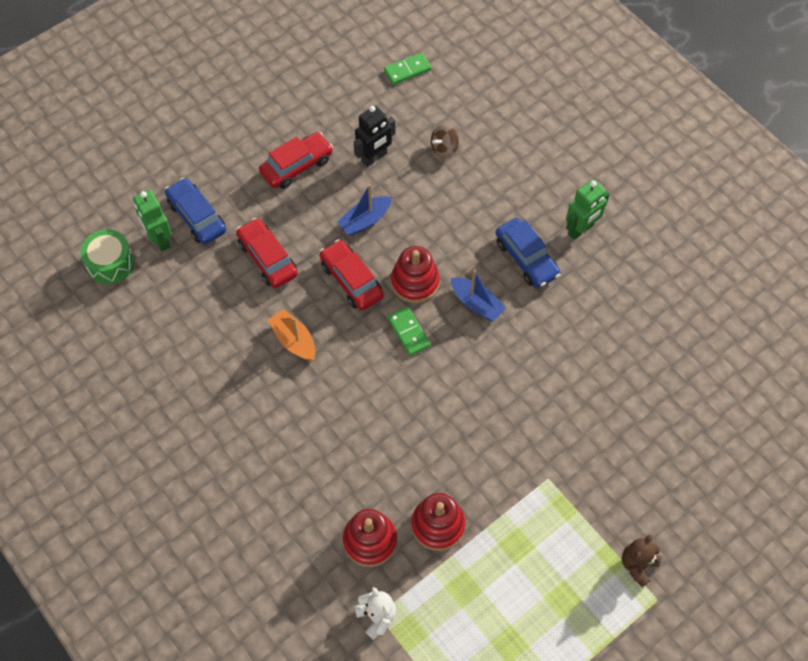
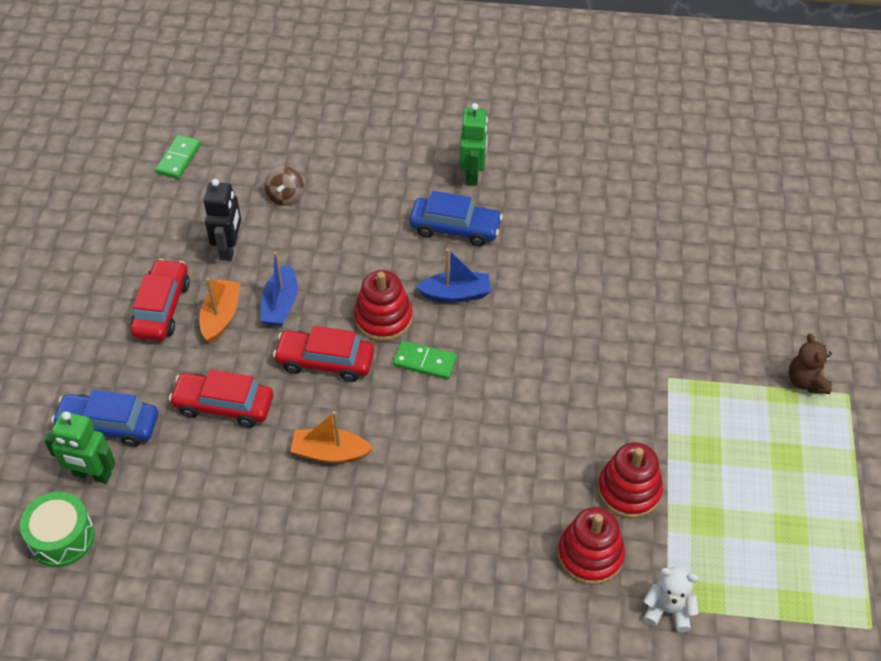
camera: 45 degrees left, 10 degrees down
(323, 199) = (221, 316): none -> orange boat

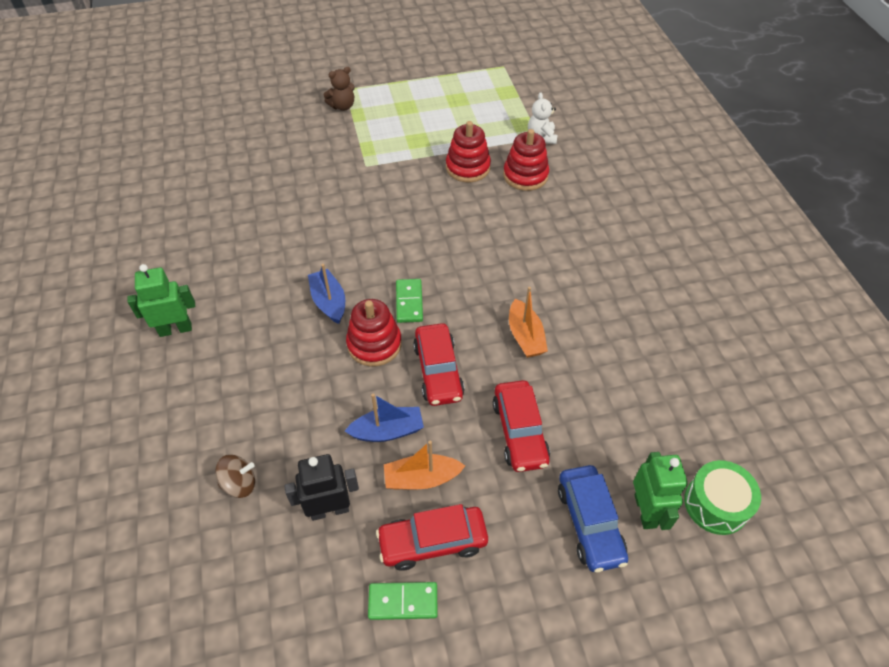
camera: 110 degrees left, 0 degrees up
(179, 159) = (198, 636): green domino -> green domino (403, 601)
(455, 228) = (251, 323): blue car -> none

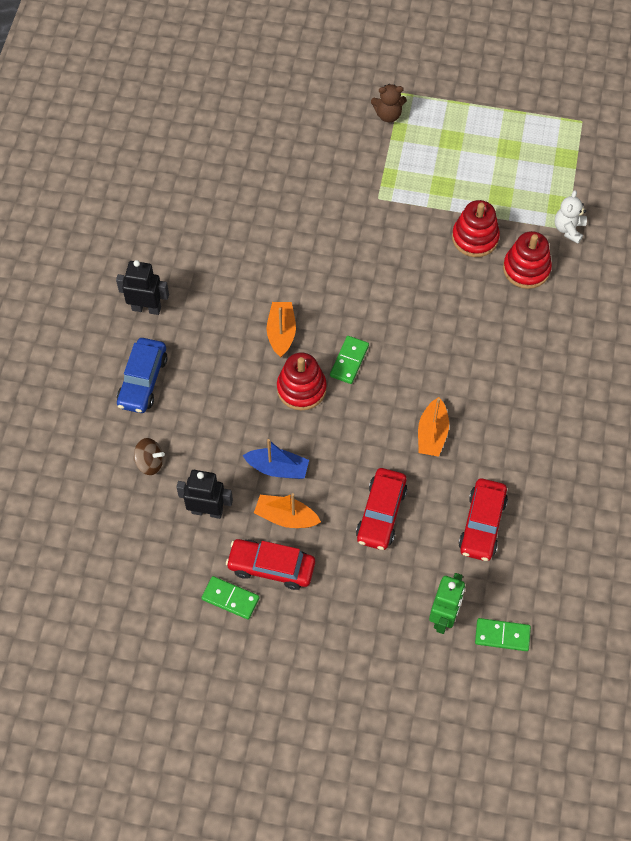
camera: 25 degrees right, 10 degrees up
(175, 329) = (146, 308): green robot -> black robot
(329, 302) = (281, 333): blue boat -> orange boat
(438, 371) = (342, 434): red car -> red car (482, 524)
(589, 523) = (395, 605): blue car -> blue car (143, 381)
(716, 504) = (502, 635): green drum -> green domino

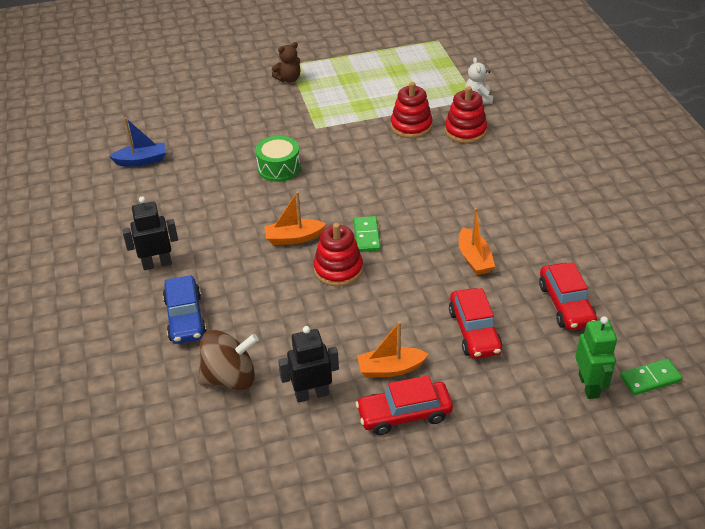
camera: 25 degrees left, 20 degrees down
(150, 462) = (230, 378): brown spinning top -> brown spinning top, size x1.73
(230, 598) = (382, 457): green domino -> none
(278, 468) = (357, 335): blue boat -> blue boat (142, 160)
(281, 333) = (293, 238): orange boat -> orange boat turned 75 degrees counterclockwise
(313, 237) = (279, 168): none -> green drum

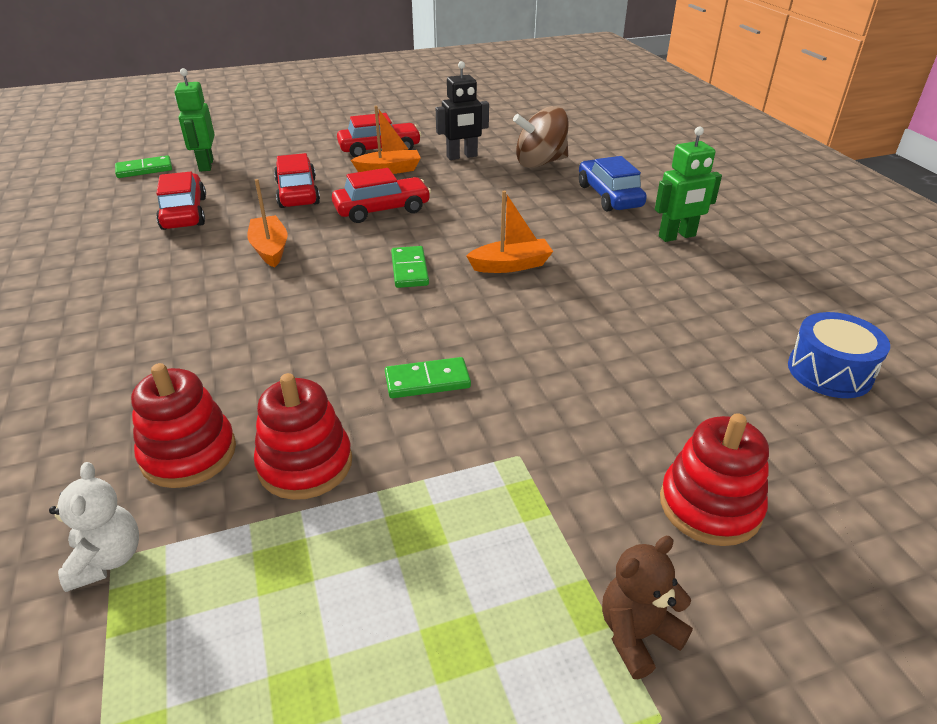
camera: 175 degrees right, 5 degrees down
(142, 160) = (829, 371): blue boat -> blue drum
(157, 264) = (677, 236): black robot -> green robot
(279, 168) = (567, 363): green drum -> none
(338, 269) = (446, 236): red stacking toy -> red stacking toy (710, 506)
(356, 160) = (427, 381): none -> green domino
(392, 304) = (382, 210): none -> red car

